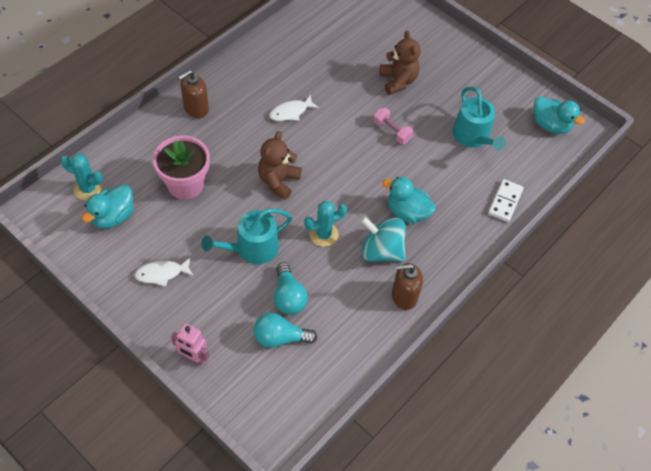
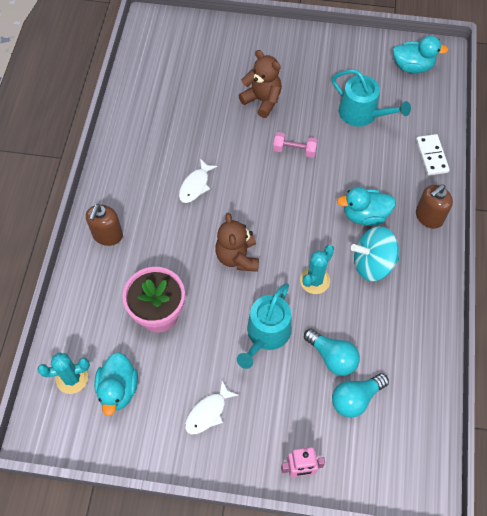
camera: 30 degrees left, 5 degrees up
(404, 296) = (421, 291): brown soap dispenser -> brown soap dispenser (429, 217)

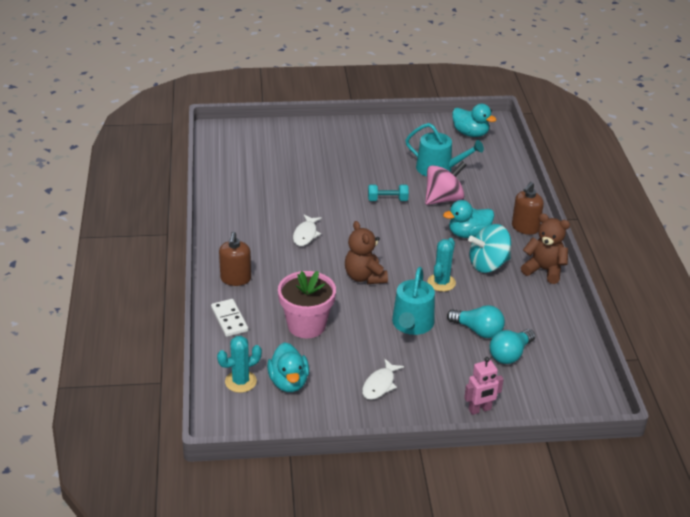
camera: 15 degrees left, 25 degrees down
(262, 100) = (345, 171): brown teddy bear -> brown teddy bear (544, 270)
(294, 150) = (387, 200): pink dumbbell -> turquoise dumbbell
(354, 159) = (443, 199): none -> pink spinning top
(412, 66) = (470, 133): turquoise duck -> turquoise duck turned 45 degrees clockwise
(431, 156) = (511, 188): white domino -> white domino (229, 319)

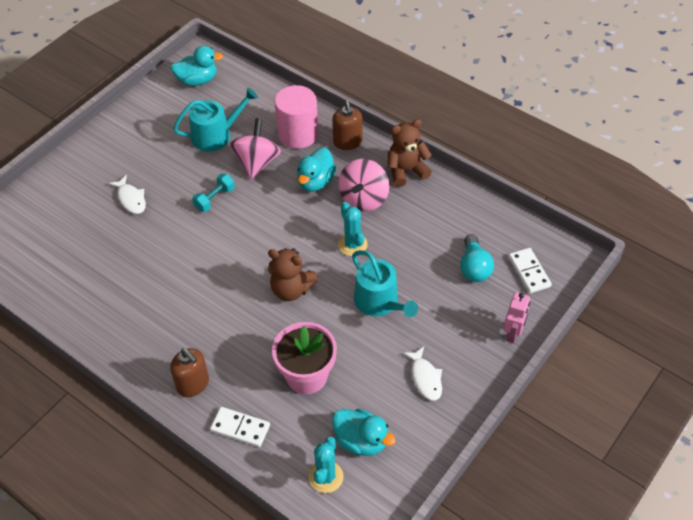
camera: 45 degrees left, 15 degrees up
(305, 234) = (193, 289): white fish -> white fish (131, 199)
(478, 330) = (429, 265): turquoise light bulb -> none
(488, 264) = (364, 198): turquoise spinning top -> pink spinning top
(495, 202) = (298, 134): none -> pink cylinder
(548, 387) = (529, 272): none -> white domino

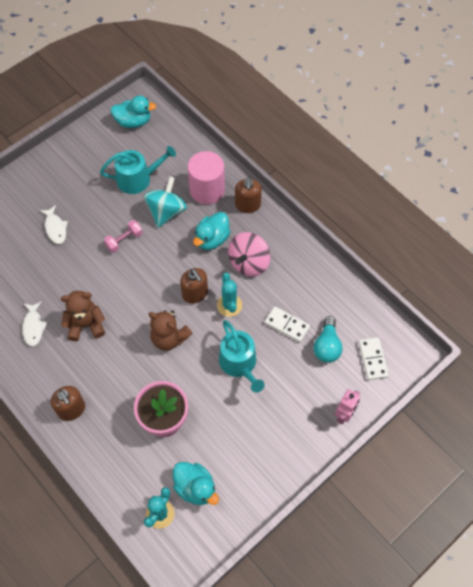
camera: 10 degrees right, 10 degrees up
(214, 199) = (124, 240): turquoise dumbbell -> pink dumbbell
(240, 428) = (101, 456): white domino -> white domino (287, 325)
(256, 163) = (166, 212): pink spinning top -> turquoise spinning top
(310, 239) = (195, 294): none -> brown soap dispenser
(406, 171) = (291, 242): brown teddy bear -> brown teddy bear (86, 325)
(425, 378) = (261, 441): white fish -> white fish (33, 327)

